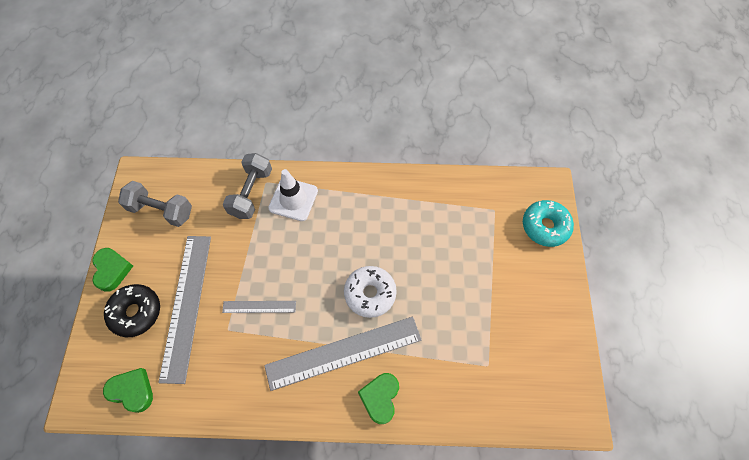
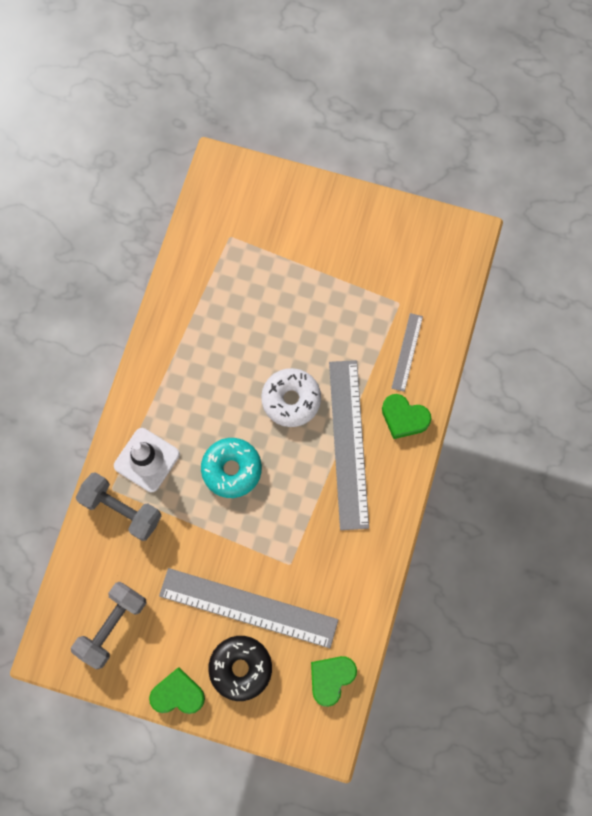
camera: 75 degrees left, 10 degrees up
(259, 307) = (273, 524): grey ruler -> grey ruler (407, 352)
(545, 226) = (266, 191): turquoise donut -> turquoise donut (232, 469)

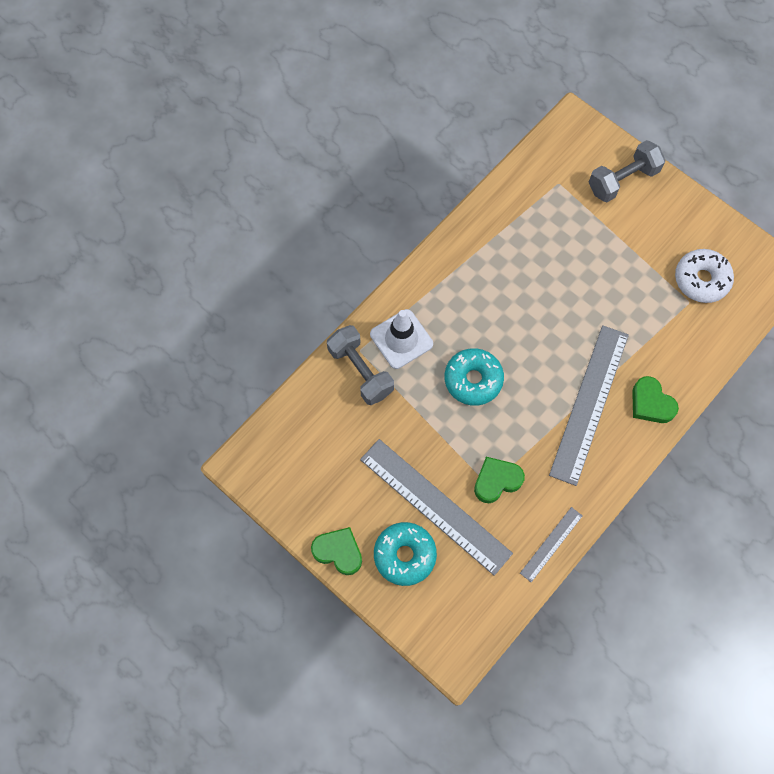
camera: 25 degrees right, 5 degrees down
(112, 626) = (307, 466): grey dumbbell -> grey dumbbell (622, 180)
(240, 668) = (404, 555): black donut -> turquoise donut
(291, 400) = (553, 343): white donut -> white donut (701, 280)
(331, 678) = (483, 603): green heart -> green heart (496, 481)
(407, 352) = (678, 347): grey ruler -> grey ruler (551, 544)

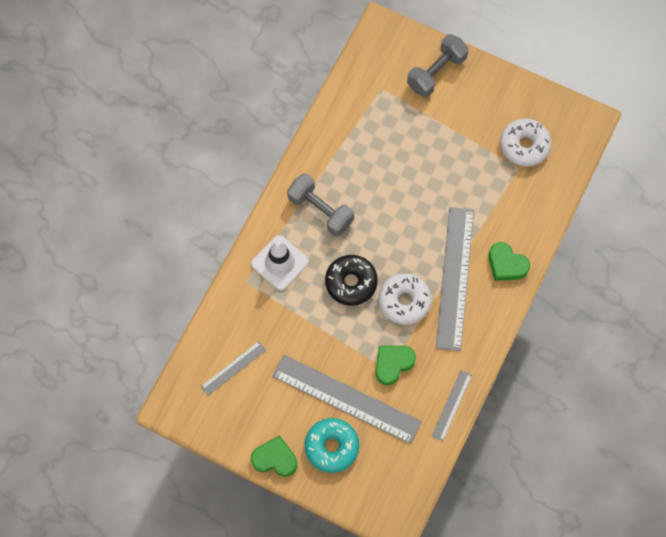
camera: 15 degrees left, 0 degrees up
(320, 439) = (233, 368): none -> grey ruler
(360, 371) = (252, 300): grey dumbbell -> grey dumbbell (320, 210)
(473, 380) = (351, 282): turquoise donut -> black donut
(526, 415) = (404, 301): none -> white donut

